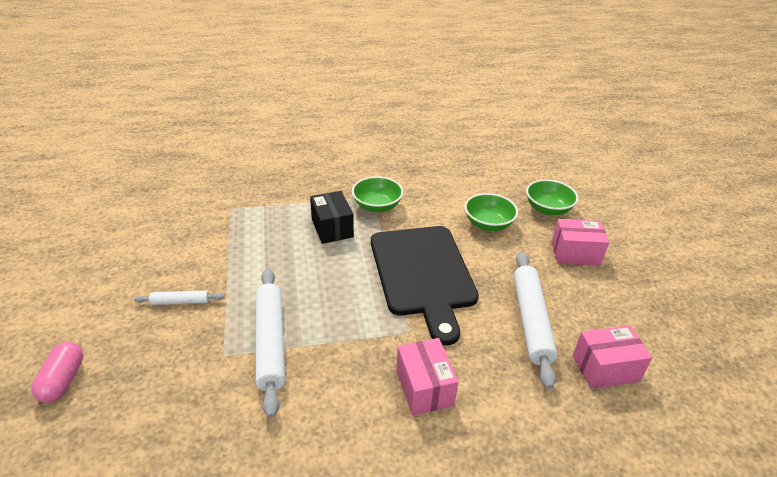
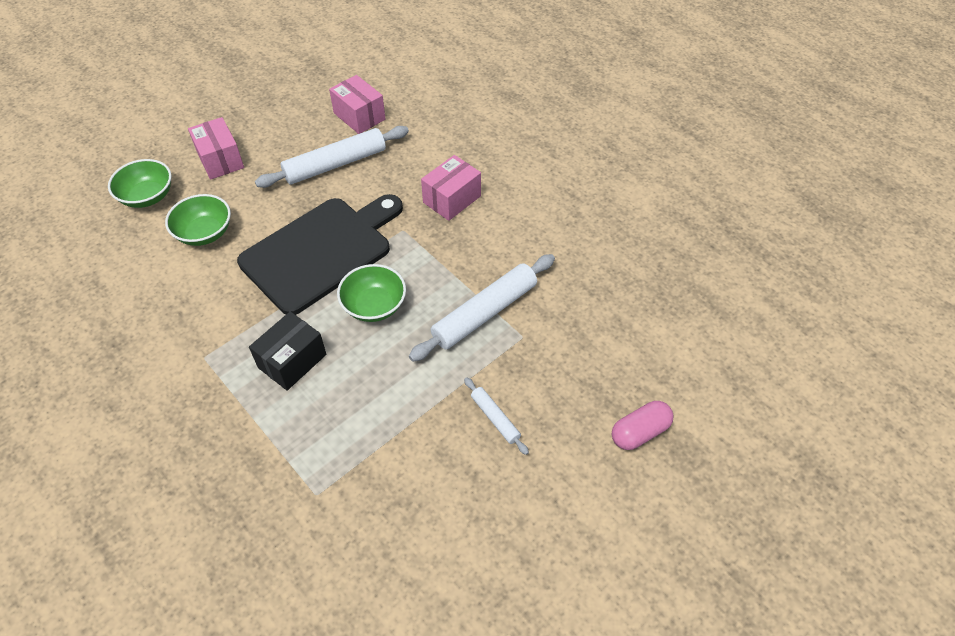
camera: 120 degrees left, 15 degrees up
(377, 206) = (222, 341): green bowl -> green bowl (374, 306)

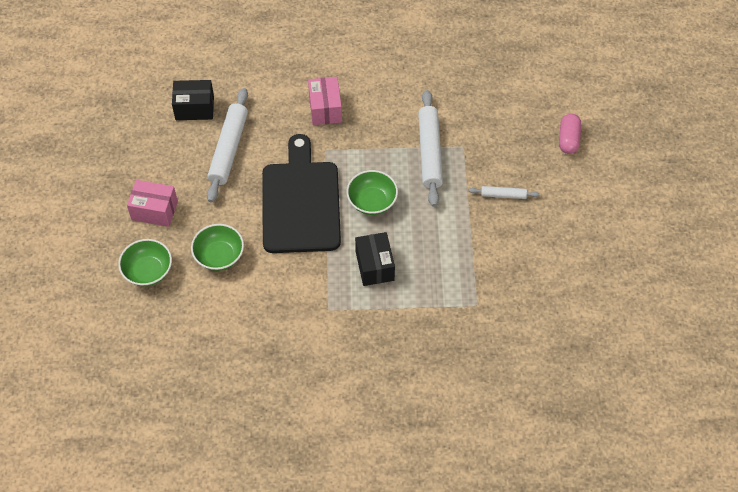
camera: 50 degrees left, 5 degrees up
(359, 116) = (194, 108): pink box -> black box

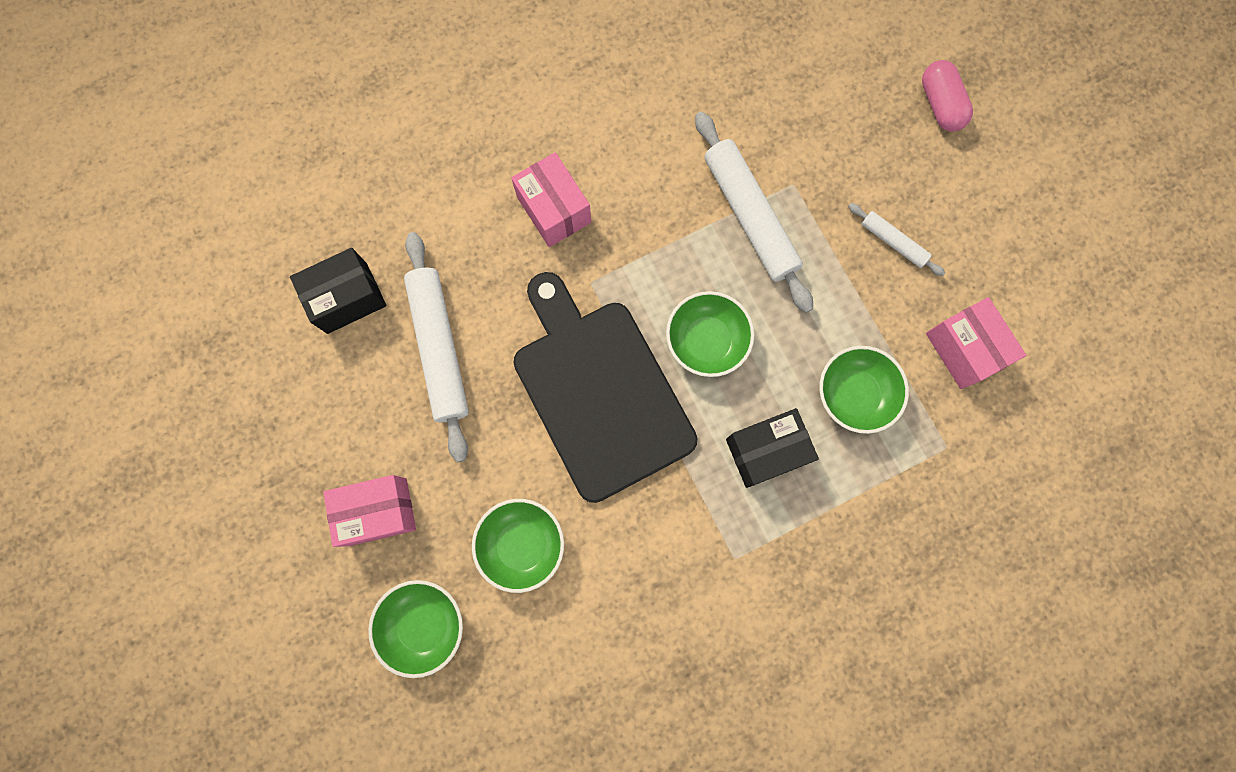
camera: 25 degrees left, 20 degrees up
(374, 266) = (766, 451): black box -> black box turned 75 degrees counterclockwise
(439, 259) = (854, 394): none -> green bowl
(503, 195) = (893, 242): white rolling pin -> white rolling pin turned 60 degrees clockwise
(514, 262) = (964, 349): none -> pink box

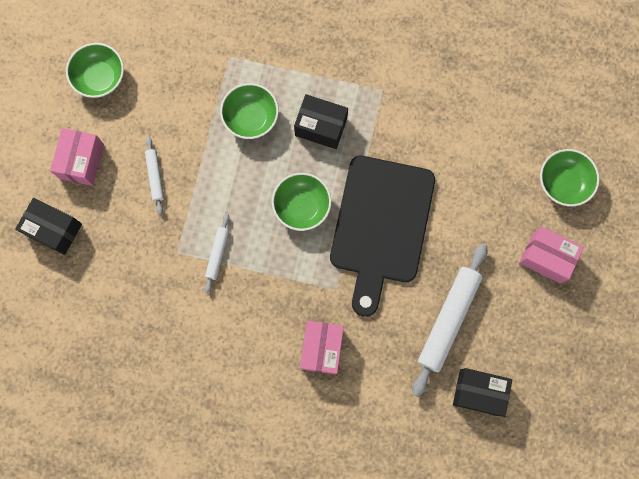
camera: 140 degrees left, 0 degrees up
(522, 544) = (484, 181): green bowl -> green bowl (100, 77)
(750, 216) = (217, 254): white rolling pin -> white rolling pin, size x0.50
(940, 105) = (54, 229): pink capsule -> black box
(964, 349) = (174, 94): pink box -> pink box (82, 161)

